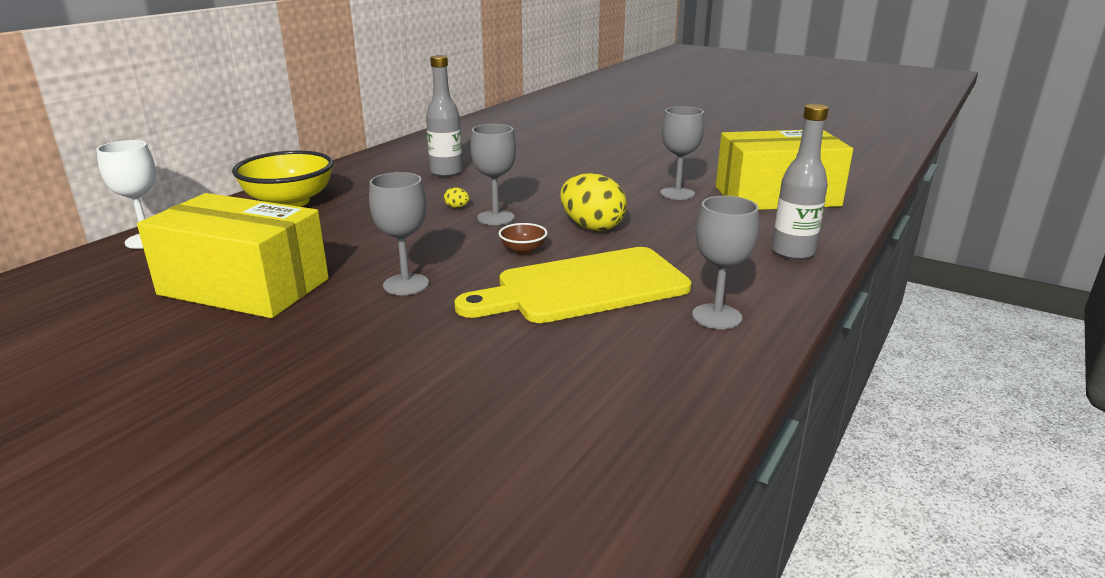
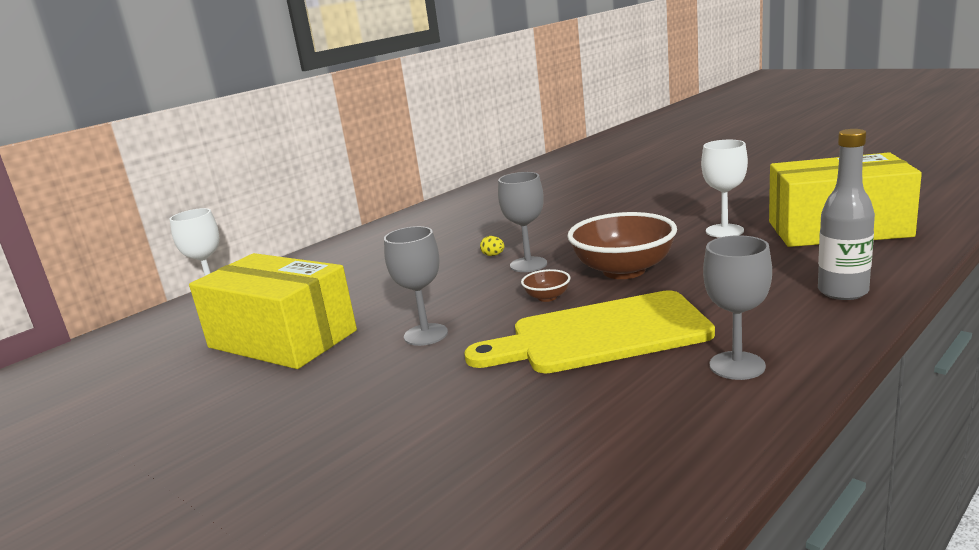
camera: 15 degrees right, 5 degrees down
(289, 202) = (342, 256): yellow bowl -> none
(446, 172) = (492, 220): grey bottle -> none
(592, 227) = (624, 270): yellow egg -> brown bowl
(677, 193) = (724, 231): grey goblet -> white goblet

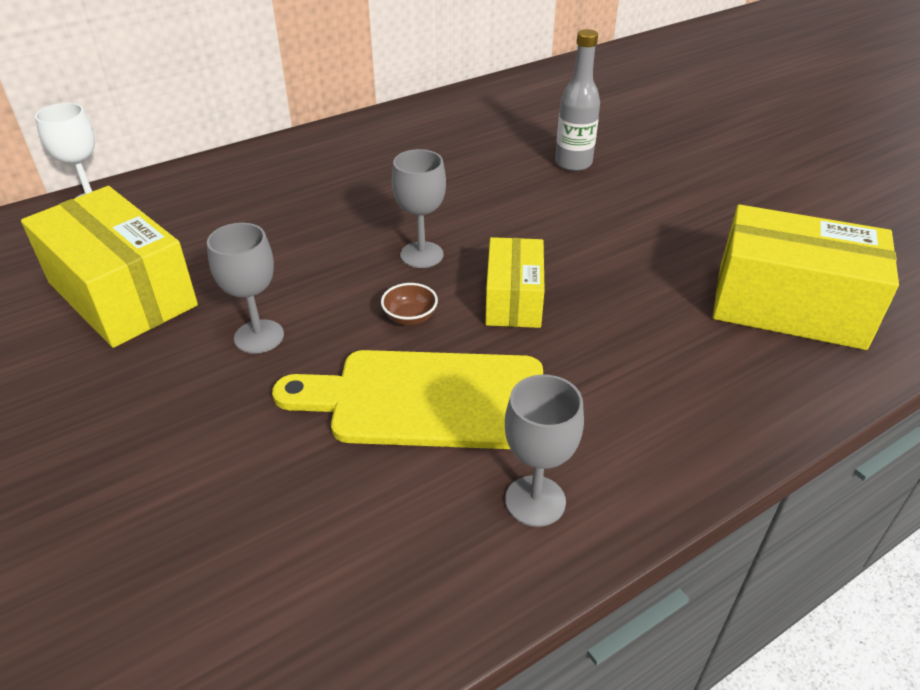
camera: 10 degrees right, 20 degrees up
(493, 255) = (395, 226): yellow egg -> none
(624, 270) = (513, 299): brown bowl -> yellow box
(724, 231) = (661, 266): white goblet -> none
(843, 292) = (723, 419): grey bottle -> grey bottle (573, 163)

